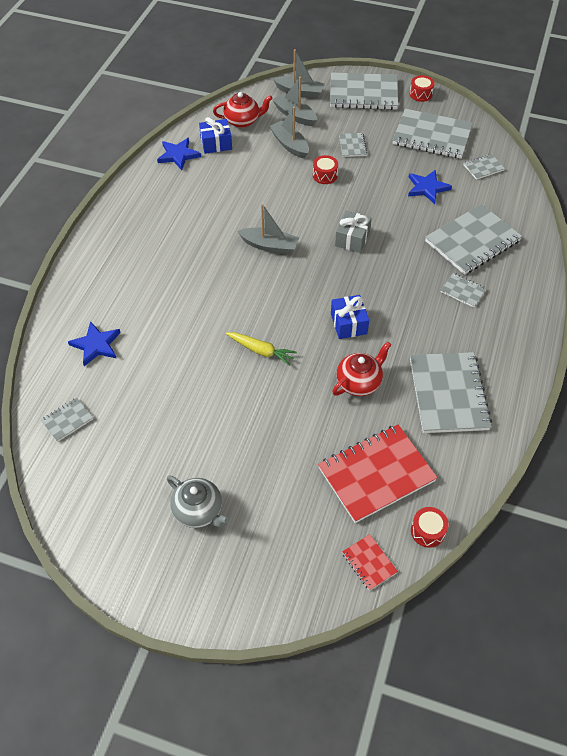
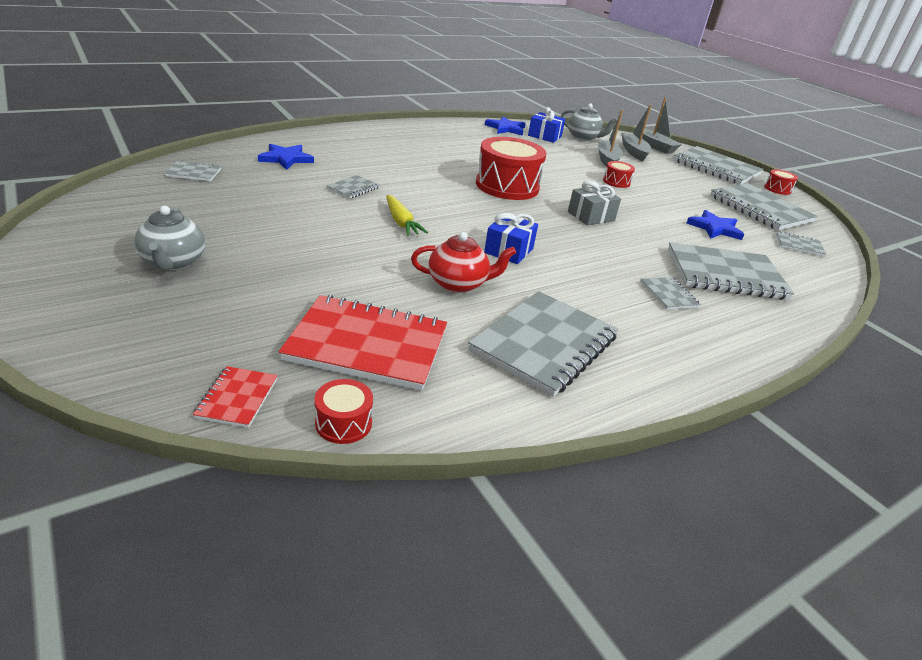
camera: 35 degrees right, 20 degrees down
(242, 121) = (583, 137): red teapot -> grey teapot
(269, 246) = (507, 186): grey boat -> red drum
(352, 146) = (666, 182): grey notebook -> grey notebook (353, 188)

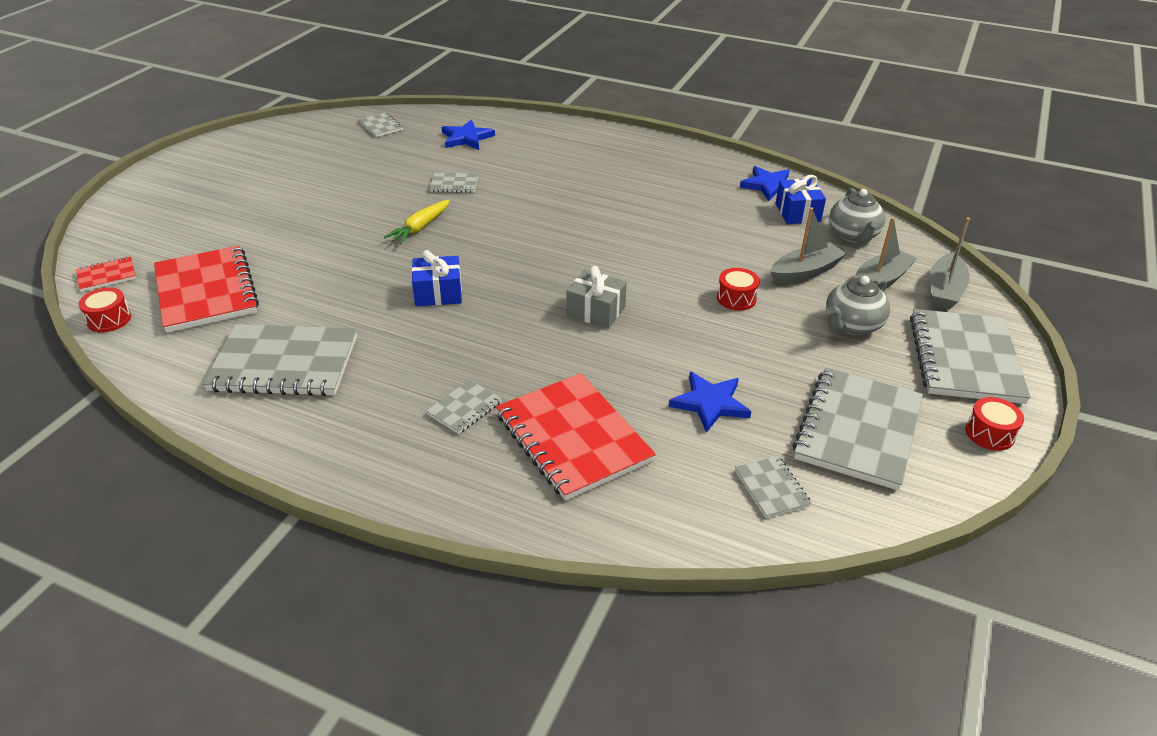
camera: 60 degrees right, 5 degrees up
(173, 262) = (239, 185): grey teapot -> grey teapot (852, 325)
(458, 284) = (341, 292): red teapot -> none
(507, 186) = (592, 243): red drum -> none
(725, 274) = (573, 438): grey notebook -> red notebook

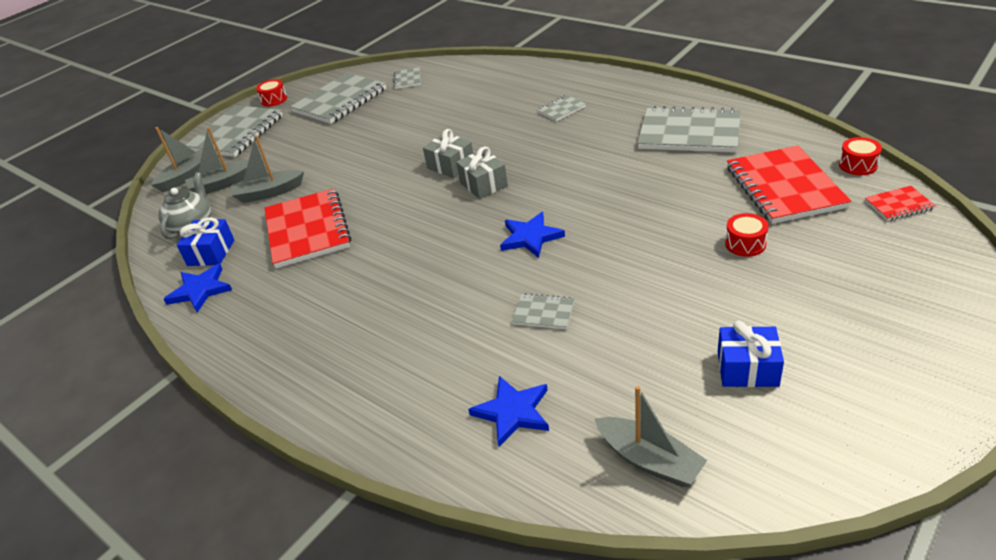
camera: 160 degrees left, 0 degrees up
(381, 126) = (649, 460): grey notebook -> grey boat
(420, 228) = (587, 250): yellow carrot -> none
(438, 293) = (573, 182): blue gift -> blue gift (747, 369)
(544, 288) = (483, 184): none -> grey gift
(573, 438) = (500, 97): red notebook -> red notebook (307, 230)
(710, 403) = (410, 112): blue star -> blue star (530, 237)
(736, 298) = (340, 173): red drum -> red drum (745, 244)
(852, 325) = (280, 153): grey teapot -> none

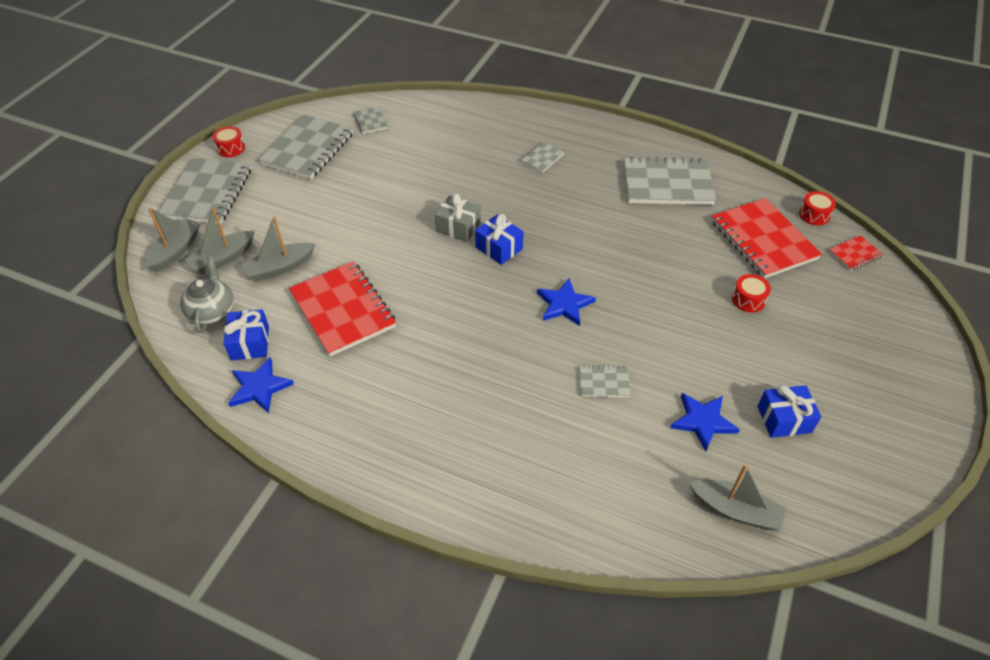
camera: 20 degrees left, 10 degrees up
(483, 184) = (499, 248): grey gift -> blue gift
(513, 412) = (613, 481): blue star -> blue star (703, 421)

